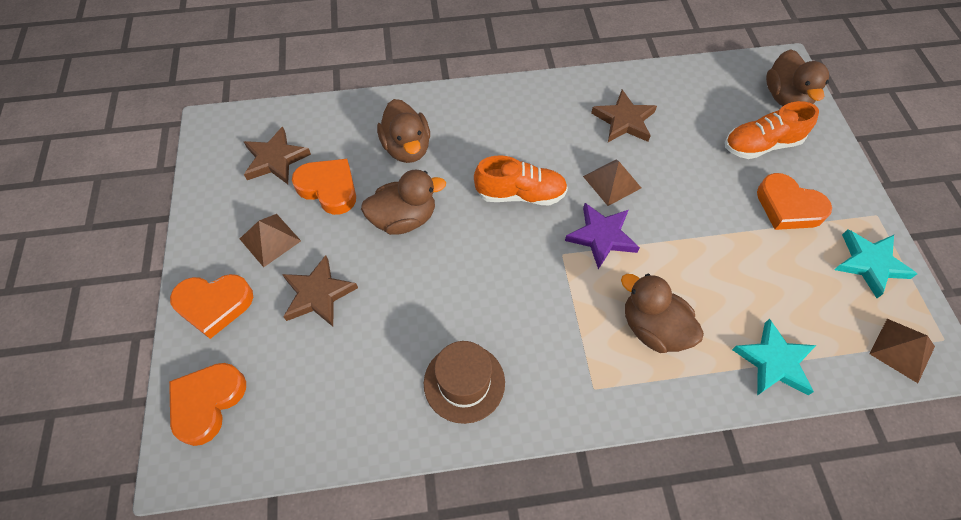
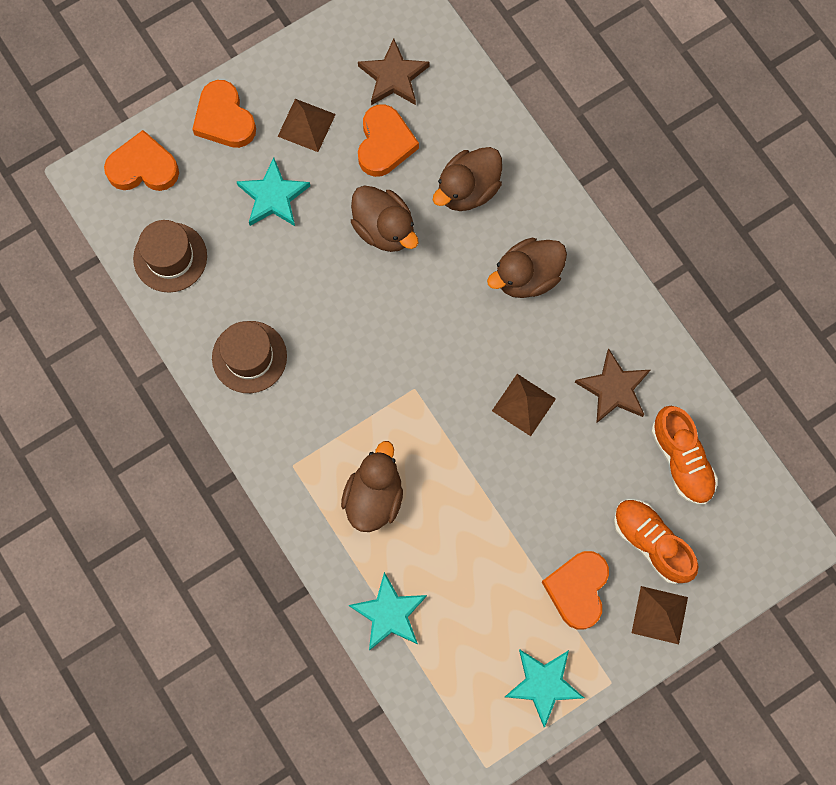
camera: 65 degrees right, 15 degrees up
(318, 294) = (273, 196): brown star -> turquoise star
(318, 416) = (170, 257): none -> brown hat
(520, 194) = (464, 322): orange shoe -> orange shoe (681, 460)
(602, 236) = (452, 418): purple star -> none
(785, 98) = (738, 554): brown duck -> brown duck (527, 277)
(902, 350) = (455, 729): brown pyramid -> brown pyramid (659, 615)

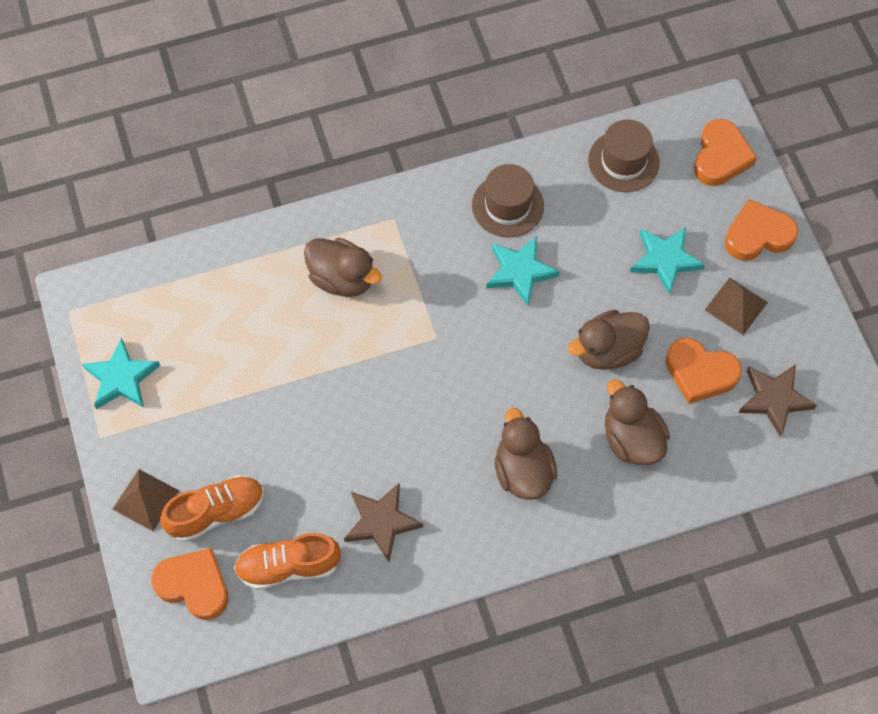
camera: 105 degrees right, 10 degrees down
(389, 614) = (232, 266): turquoise star -> turquoise star (520, 271)
(523, 404) = (391, 432): brown pyramid -> none
(577, 589) = (196, 432): orange heart -> orange heart (194, 585)

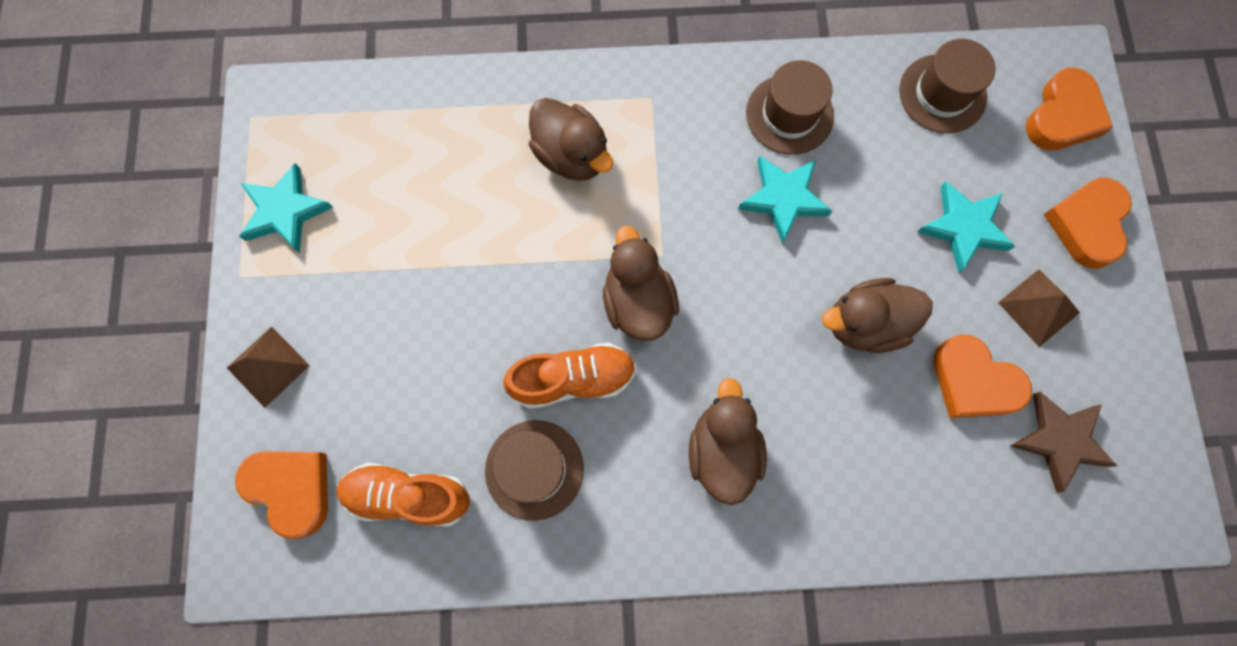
camera: 15 degrees right, 10 degrees up
(216, 513) = (344, 404): orange shoe -> orange shoe (573, 379)
(381, 522) = (534, 469): brown star -> brown hat
(631, 439) = (867, 445): brown duck -> brown duck (638, 302)
(758, 235) = (1086, 224): orange heart -> orange heart turned 75 degrees counterclockwise

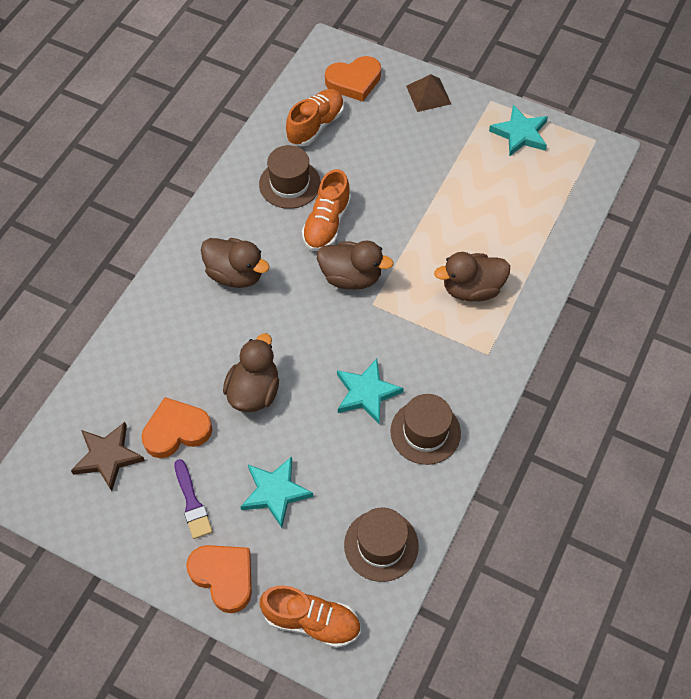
camera: 120 degrees right, 15 degrees down
(1039, 307) = (192, 503): brown pyramid -> purple brush
(1063, 116) = (311, 621): orange heart -> orange shoe

